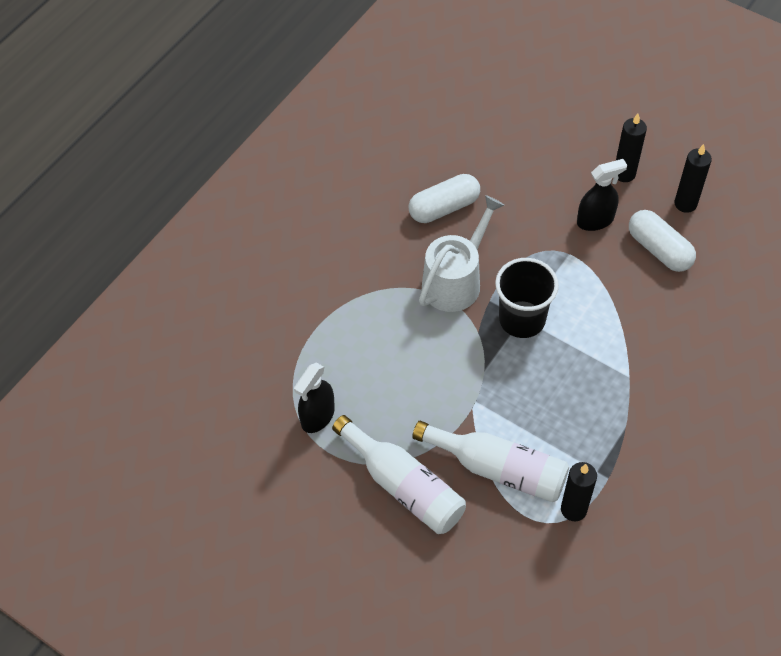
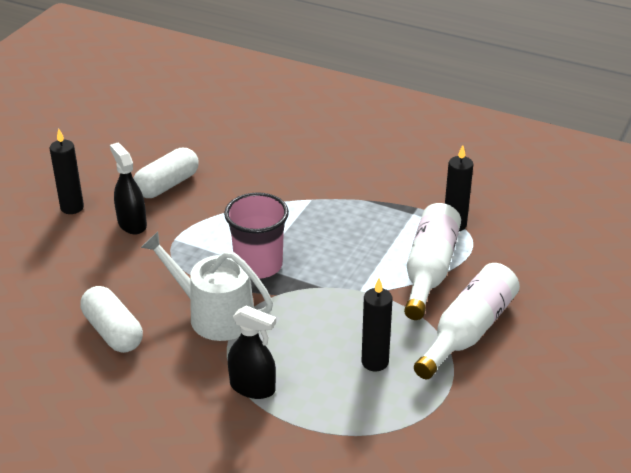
camera: 100 degrees left, 20 degrees down
(317, 416) = (408, 406): black spray bottle -> black spray bottle (252, 387)
(522, 319) = (258, 265): black cup -> pink cup
(685, 204) = (112, 171): black candle -> black candle (375, 362)

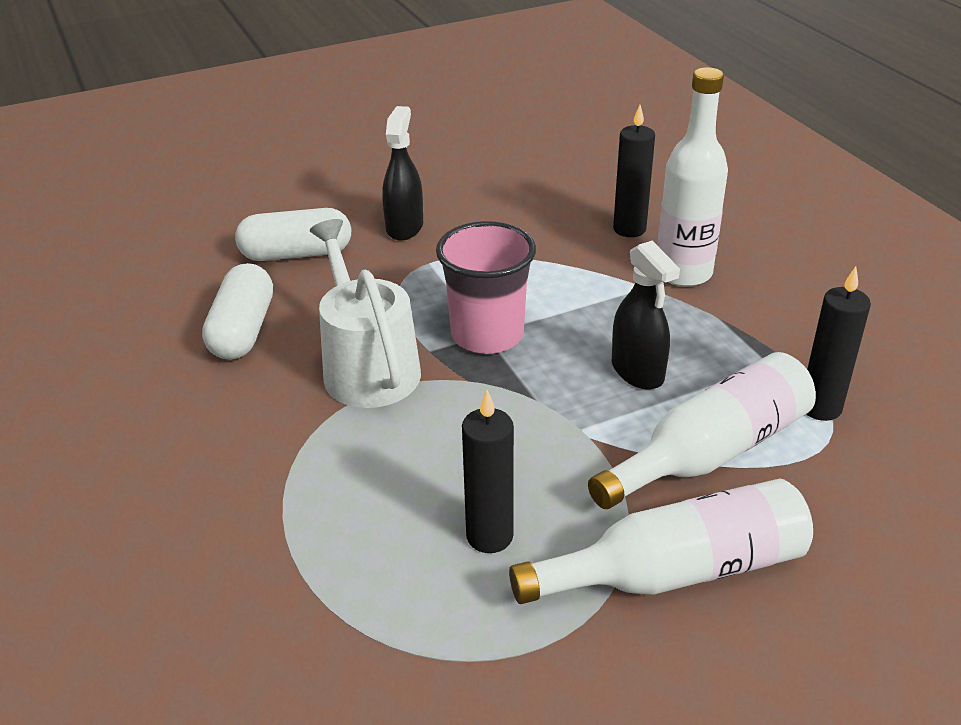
camera: 40 degrees right, 0 degrees up
(72, 207) = (366, 186): black candle -> black candle (629, 229)
(167, 185) = (491, 203): white capsule -> white capsule (296, 254)
(252, 387) = (303, 478): black spray bottle -> black spray bottle (637, 371)
(322, 182) = (683, 273): none -> white bottle

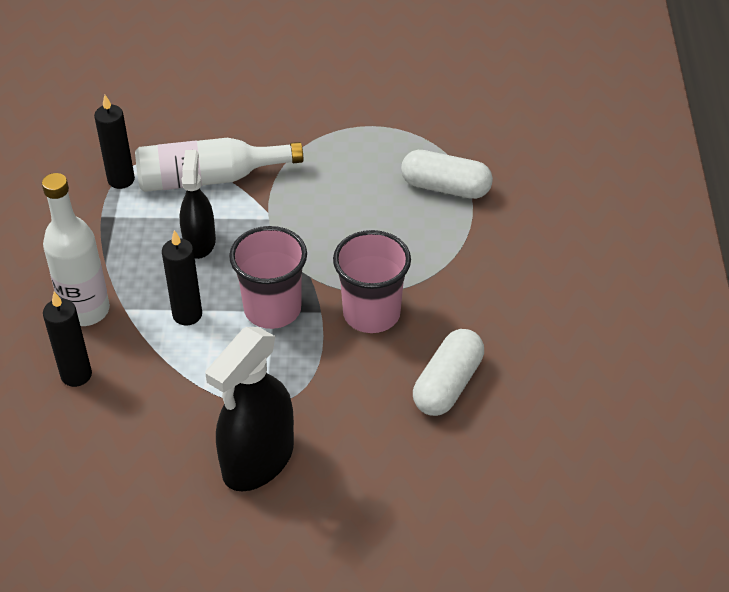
camera: 155 degrees left, 10 degrees up
(296, 254) = (371, 462): white capsule -> white capsule (445, 187)
(367, 367) = (371, 313): white watering can -> pink cup
(404, 227) = (258, 460): black spray bottle -> black spray bottle, size x1.58
(489, 536) = (364, 178): black candle -> black candle (187, 314)
(676, 571) = (285, 132): white bottle -> none

